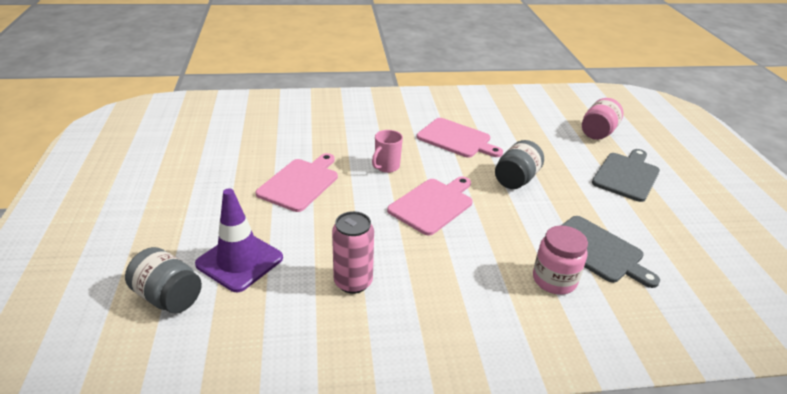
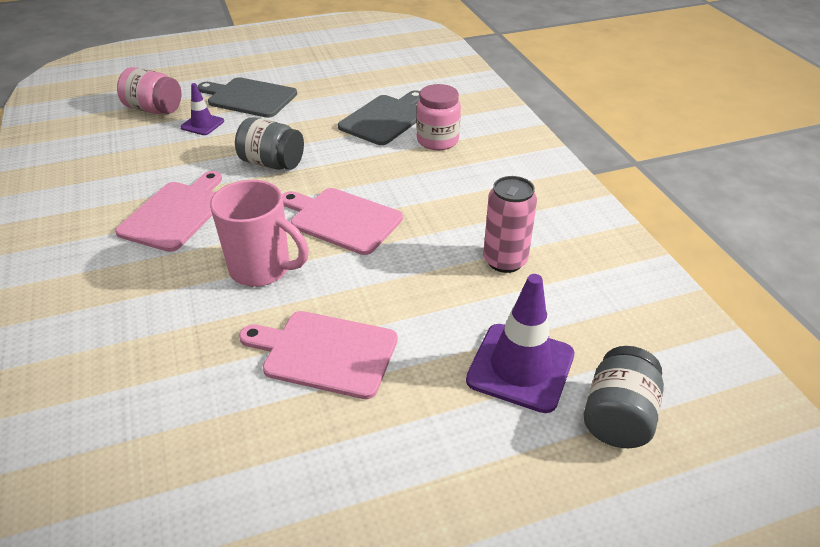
camera: 100 degrees left, 5 degrees up
(386, 167) = (262, 269): pink mug -> pink mug, size x1.63
(576, 152) = (202, 124): none -> purple traffic cone

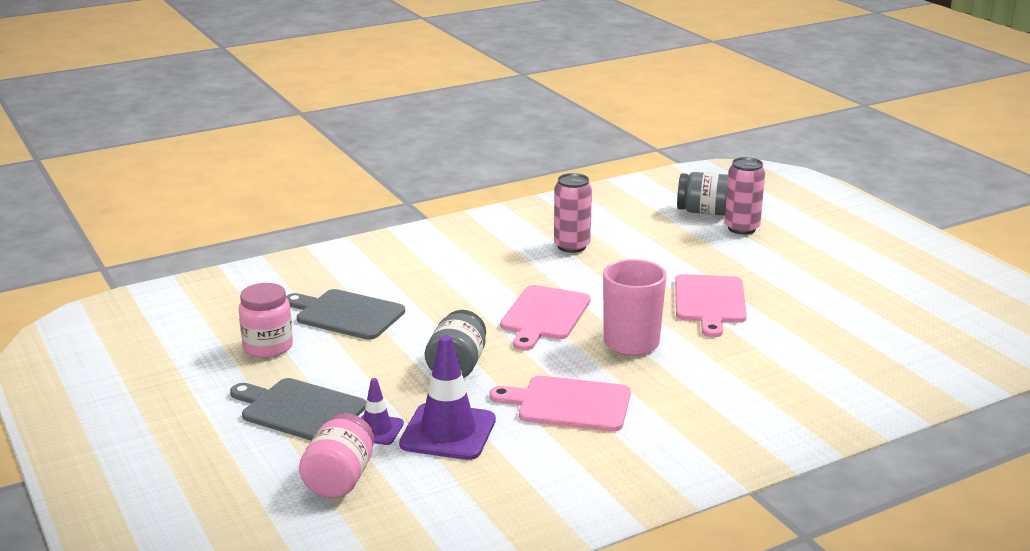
camera: 100 degrees left, 15 degrees down
(249, 97) = (299, 410): grey cutting board -> grey cutting board turned 105 degrees clockwise
(437, 140) = (390, 283): pink jar -> pink jar (268, 347)
(520, 367) = (681, 238): purple traffic cone -> purple traffic cone (448, 432)
(552, 451) = (741, 228): none -> pink can

